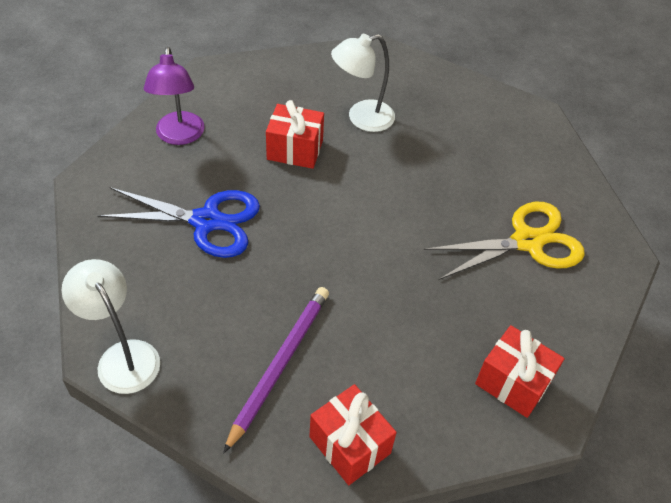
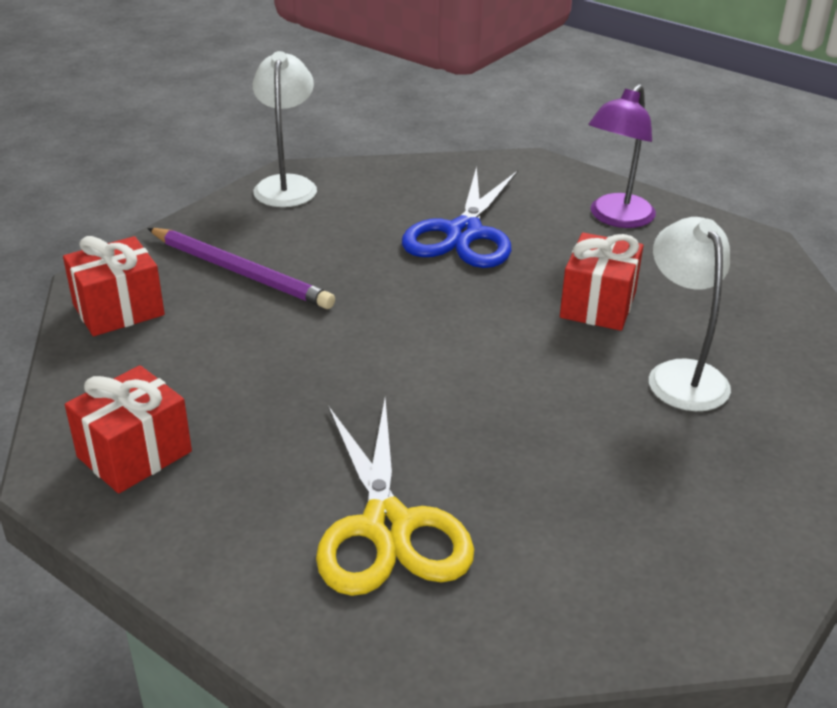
camera: 100 degrees right, 15 degrees down
(122, 356) = (287, 185): white lamp -> white lamp turned 60 degrees counterclockwise
(179, 136) = (616, 218): purple lamp -> purple lamp turned 60 degrees counterclockwise

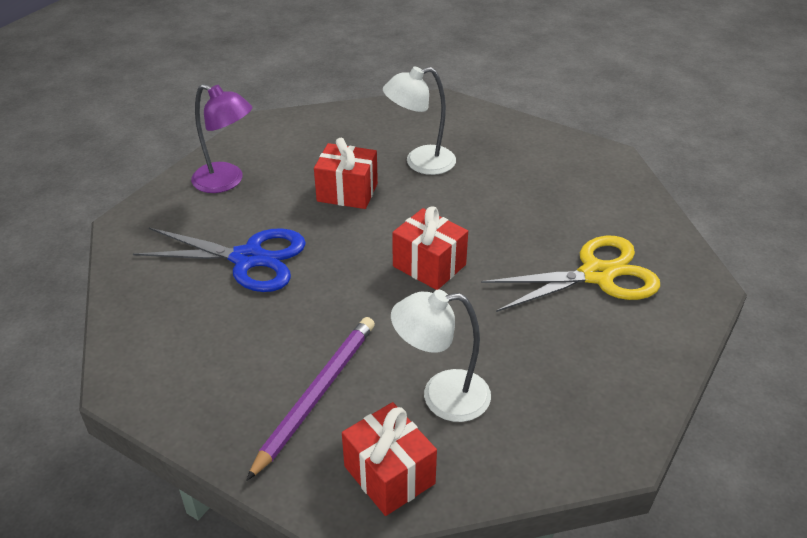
camera: 95 degrees left, 5 degrees up
(134, 454) = (577, 412): red gift -> red gift (429, 265)
(287, 185) = (146, 387): white lamp -> white lamp (441, 396)

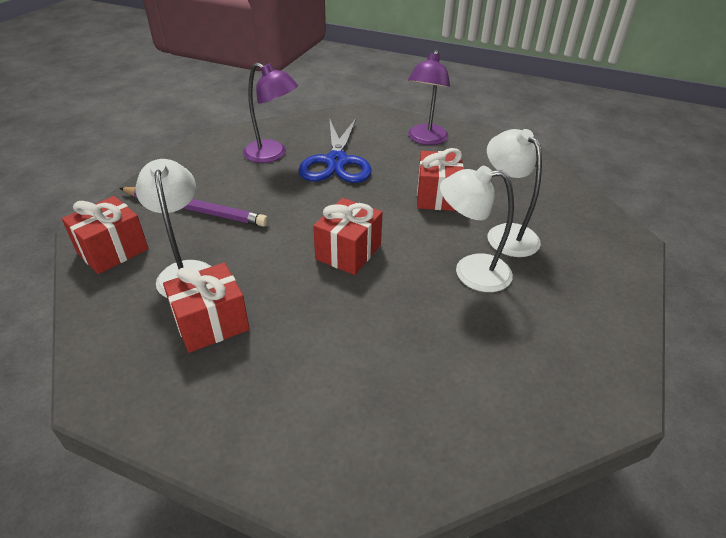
camera: 80 degrees right, 0 degrees up
(205, 317) = (272, 154): none -> purple lamp
(471, 193) = (470, 272): none -> white lamp
(526, 371) = (211, 323): none -> red gift
(596, 275) = (360, 380): yellow scissors -> none

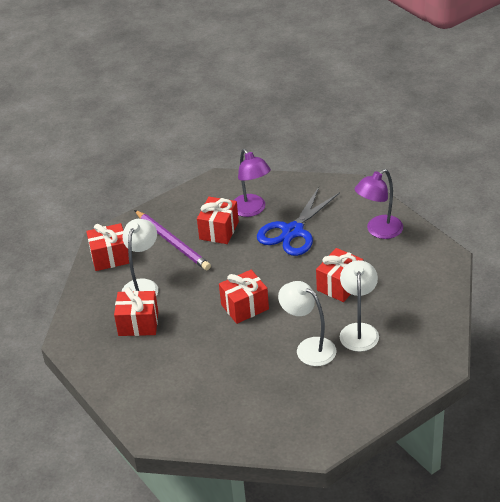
camera: 35 degrees right, 0 degrees up
(248, 182) = (219, 230): none -> red gift

